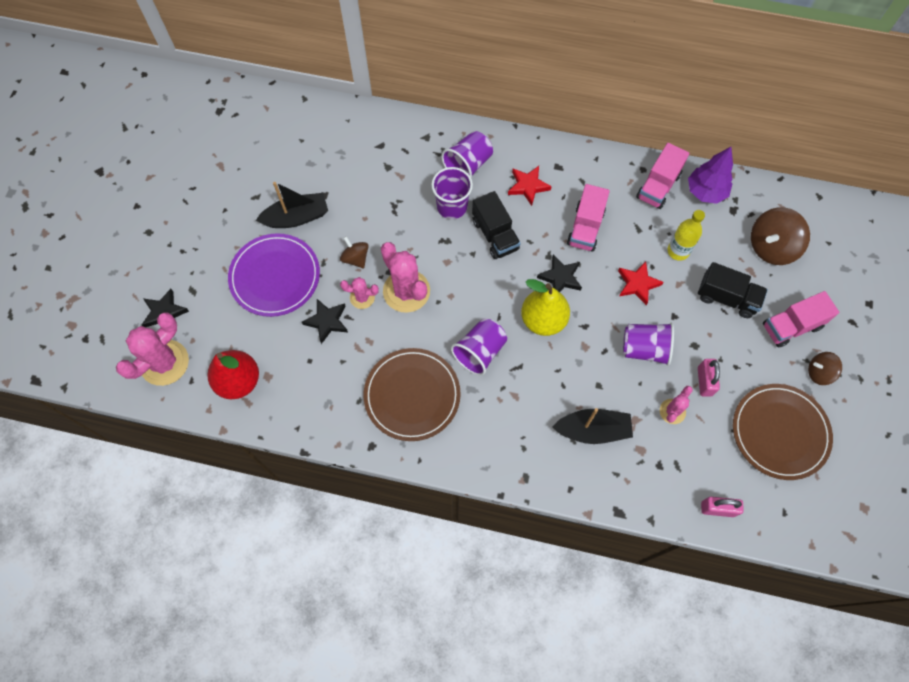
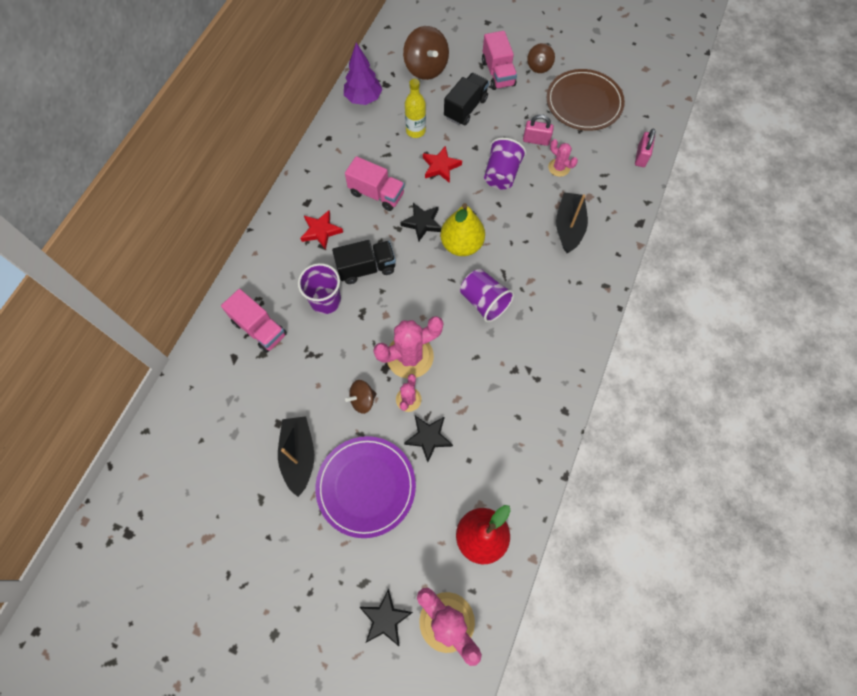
camera: 80 degrees left, 0 degrees up
(412, 395) = (519, 367): brown plate -> none
(468, 165) = (282, 278): purple cup -> none
(658, 186) = (349, 131): pink truck -> pink truck (259, 328)

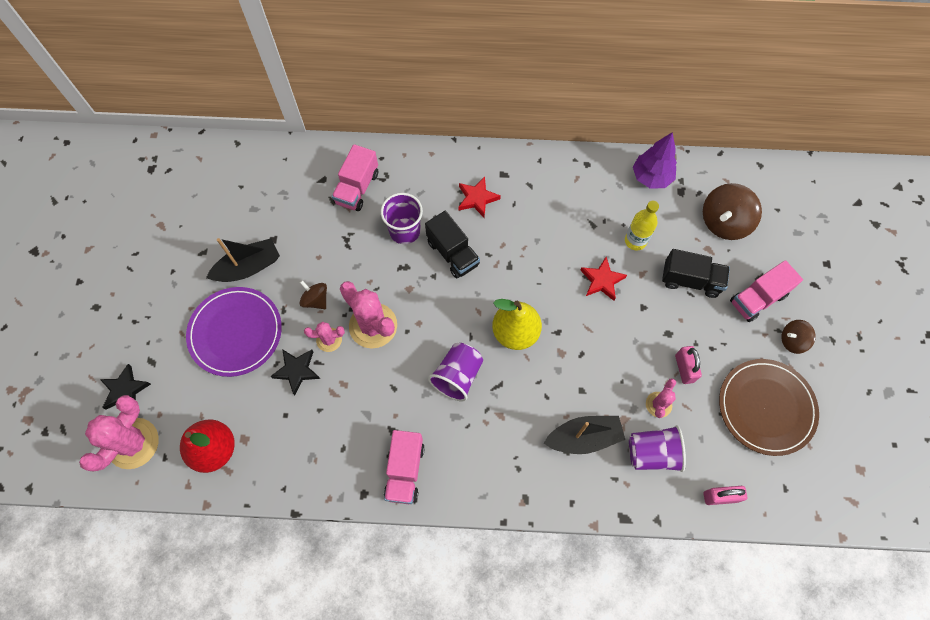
camera: 70 degrees right, 0 degrees up
(376, 194) = (541, 232): pink truck -> pink truck (405, 471)
(422, 223) = (525, 286): black star -> none
(501, 174) = (620, 345): purple cup -> purple cup (652, 453)

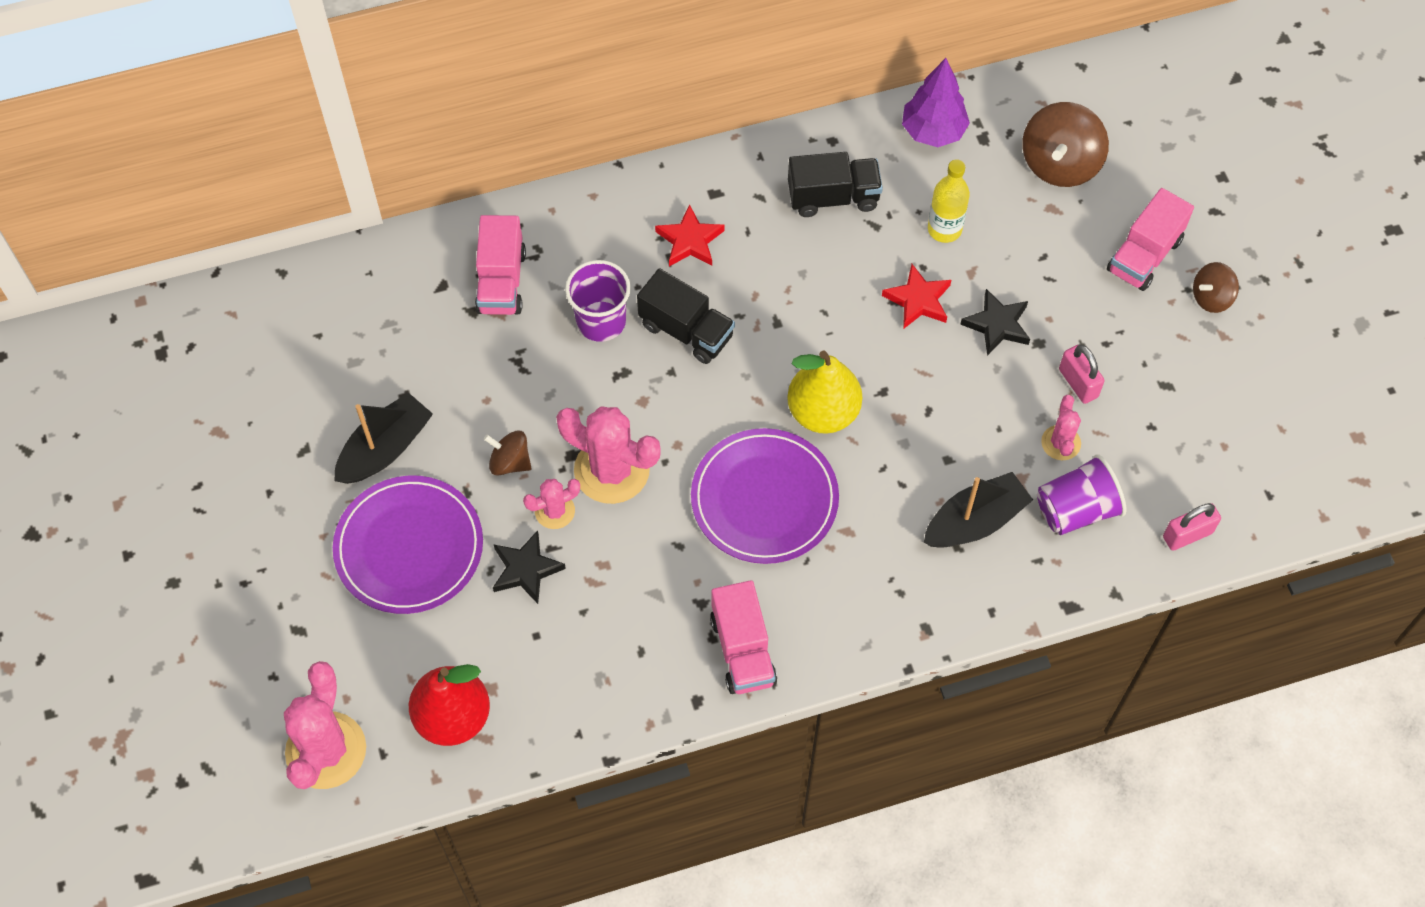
camera: 20 degrees left, 5 degrees down
(125, 390) = (278, 683): black star -> black star (997, 325)
(457, 376) = (764, 499): purple cup -> purple plate
(690, 280) = (1042, 260): black truck -> black truck (833, 197)
(766, 407) = (1207, 398): brown plate -> none

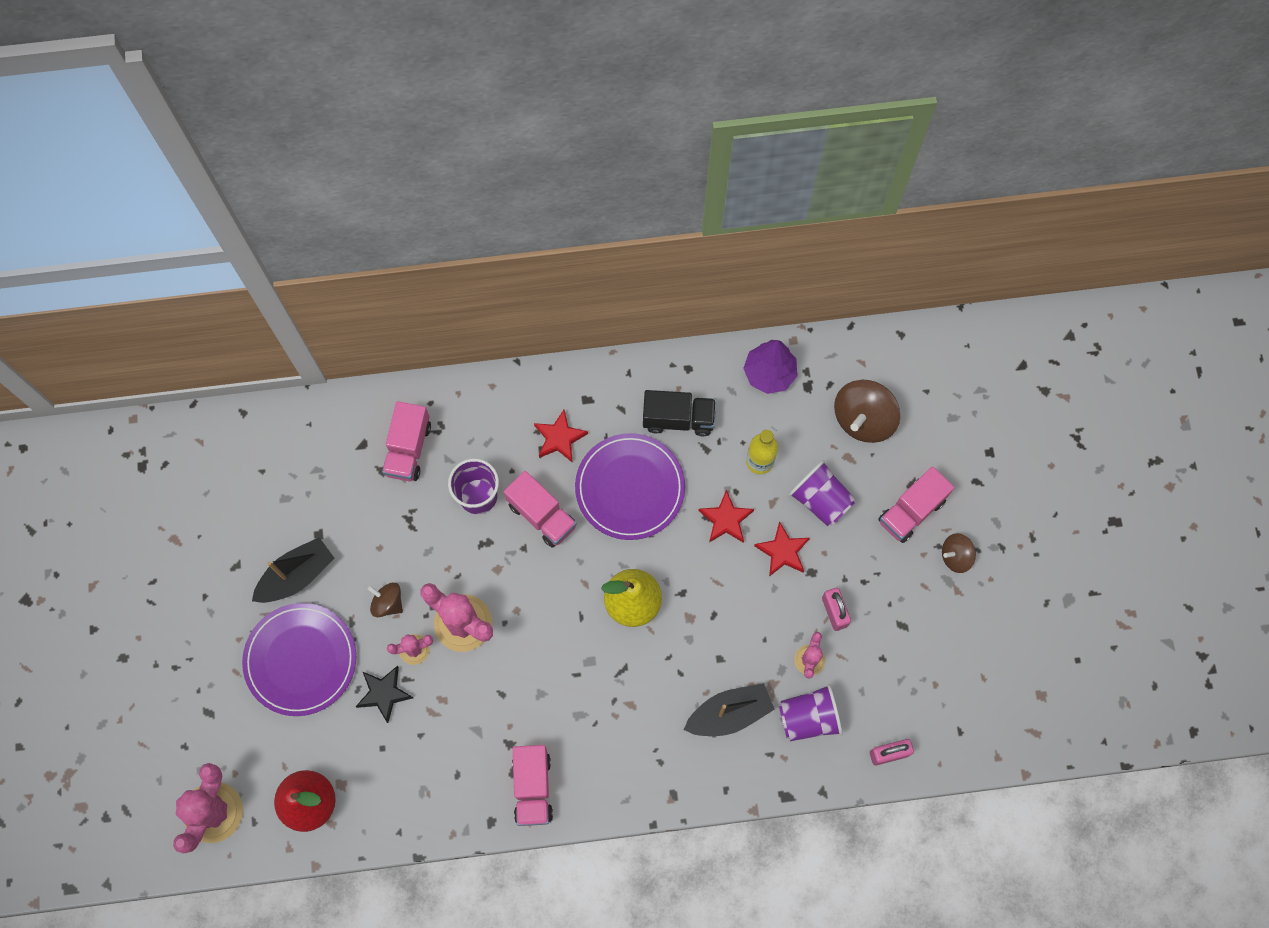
camera: 10 degrees right, 10 degrees up
(686, 330) = (542, 515): black truck -> pink truck
(764, 499) = (573, 667): purple plate -> purple plate (630, 488)
(997, 325) = (782, 551): black star -> red star
(1029, 260) = (820, 500): none -> purple cup

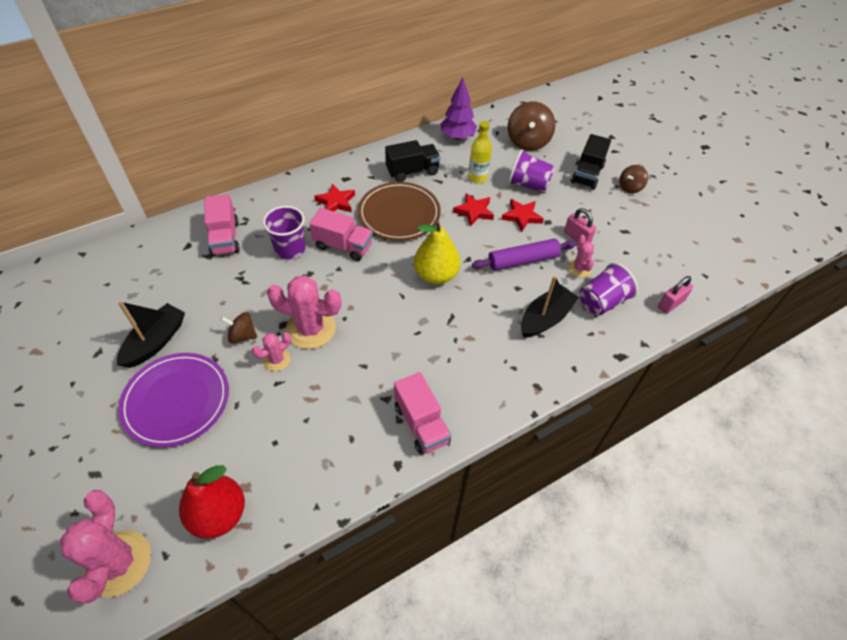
camera: 25 degrees left, 20 degrees down
(384, 693) = (261, 400): black star -> none
(630, 488) = (399, 214): purple plate -> brown plate
(747, 621) = (523, 260): none -> purple rolling pin
(911, 511) = (587, 174): pink truck -> black truck

